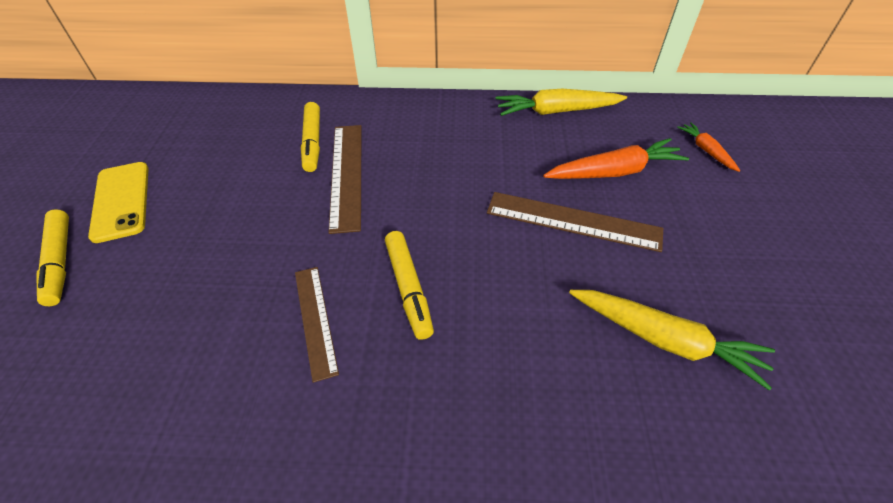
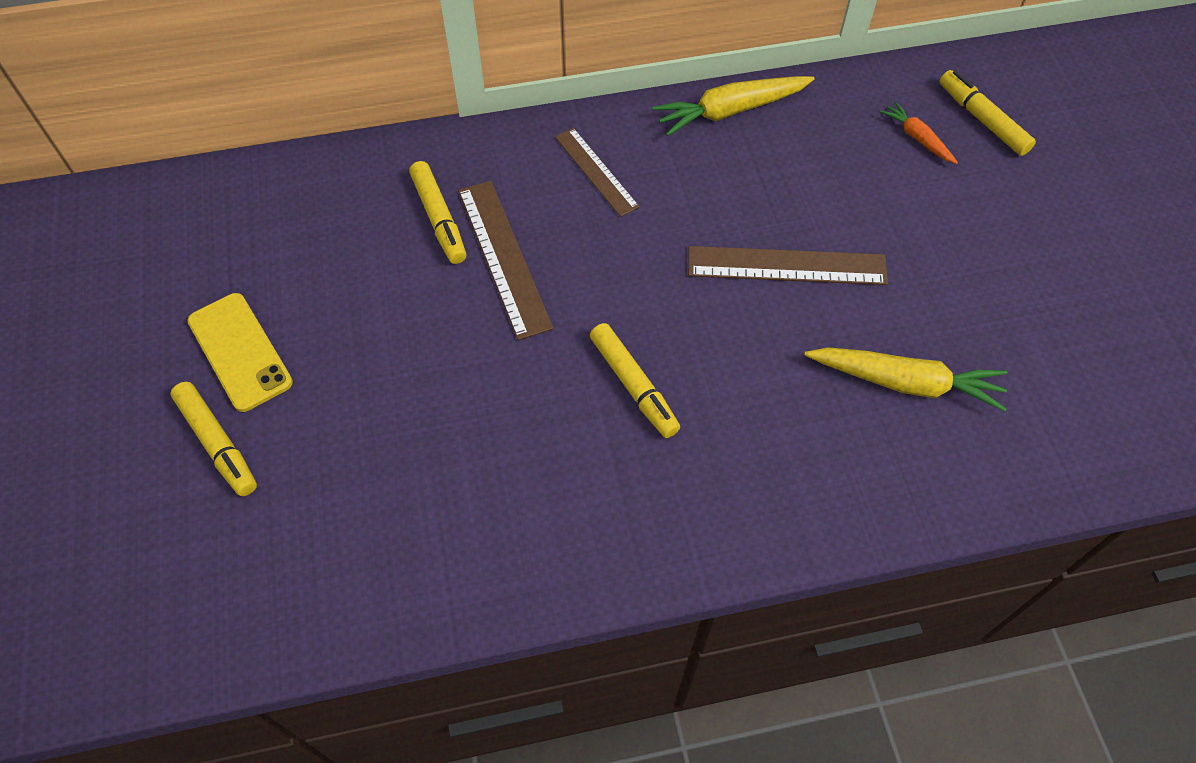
camera: 15 degrees left, 10 degrees up
(315, 320) = (549, 442): brown ruler -> brown ruler (596, 171)
(614, 172) = (819, 189): orange carrot -> none
(765, 147) = (982, 119): none -> yellow marker

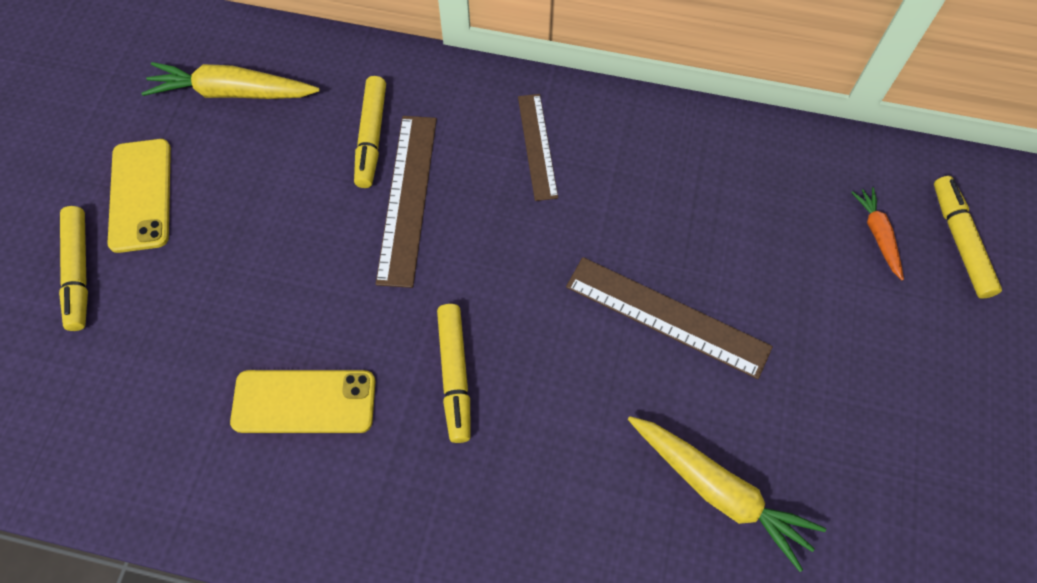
camera: 25 degrees right, 5 degrees up
(509, 463) = (304, 401): none -> yellow phone
(730, 111) = (700, 133): yellow carrot -> yellow carrot (232, 92)

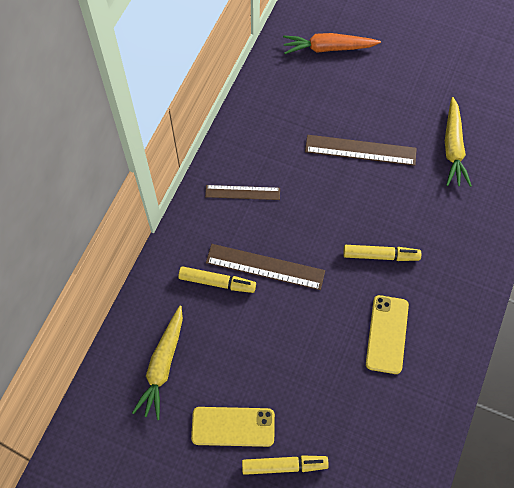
camera: 80 degrees left, 0 degrees up
(667, 317) = (360, 150): brown ruler -> brown ruler turned 60 degrees clockwise
(719, 491) = (453, 148): yellow carrot -> yellow carrot turned 135 degrees clockwise
(877, 235) = (328, 48): orange carrot -> orange carrot, size x1.80
(960, 241) = (337, 16): yellow marker -> none

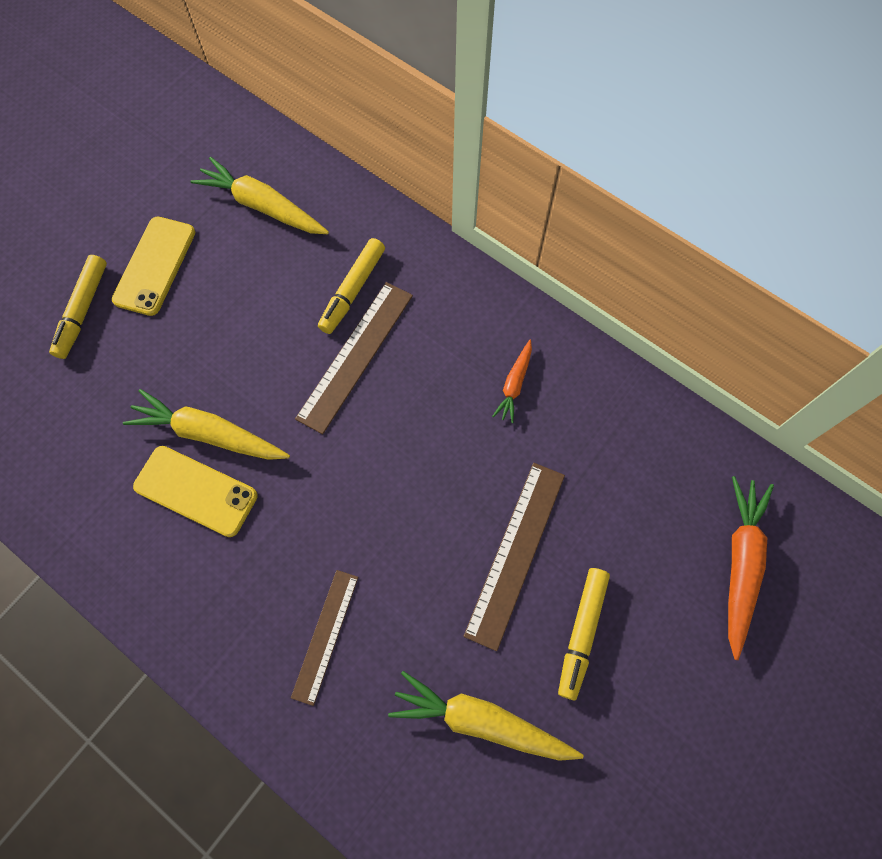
camera: 105 degrees right, 5 degrees up
(242, 192) = (484, 355): brown ruler -> brown ruler (325, 636)
(258, 171) = (514, 385): none -> orange carrot
(347, 340) = (209, 433): none -> yellow carrot
(380, 255) = (319, 523): yellow marker -> yellow marker (581, 633)

